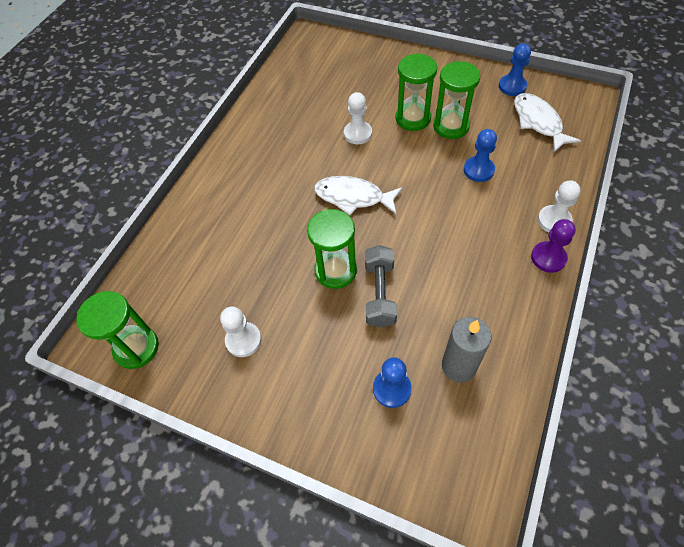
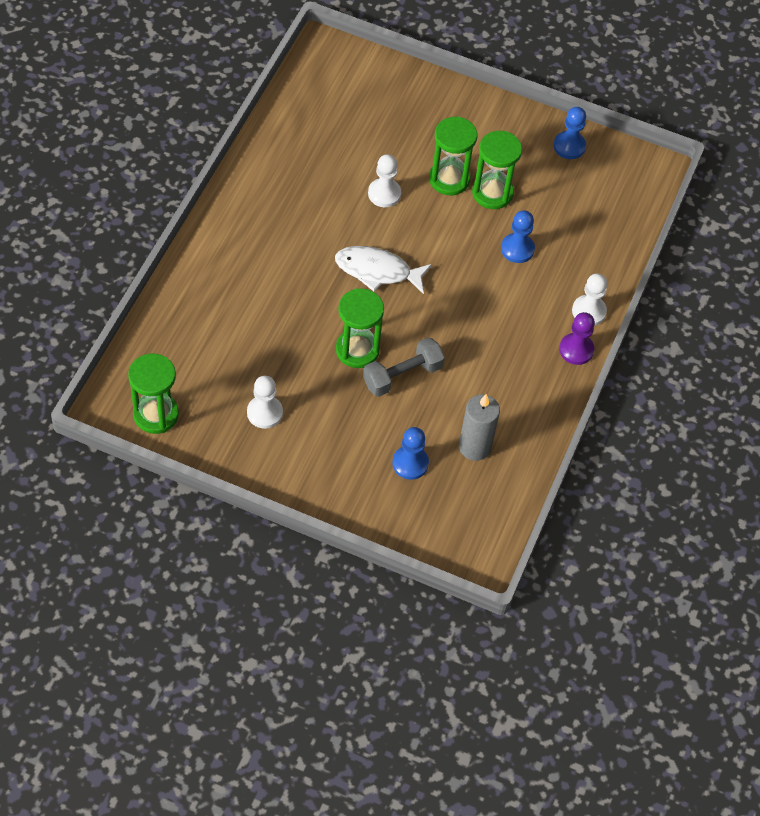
camera: 10 degrees left, 0 degrees up
(379, 293) = (402, 375): grey dumbbell -> grey dumbbell turned 60 degrees clockwise
(538, 122) = (592, 195): white fish -> none

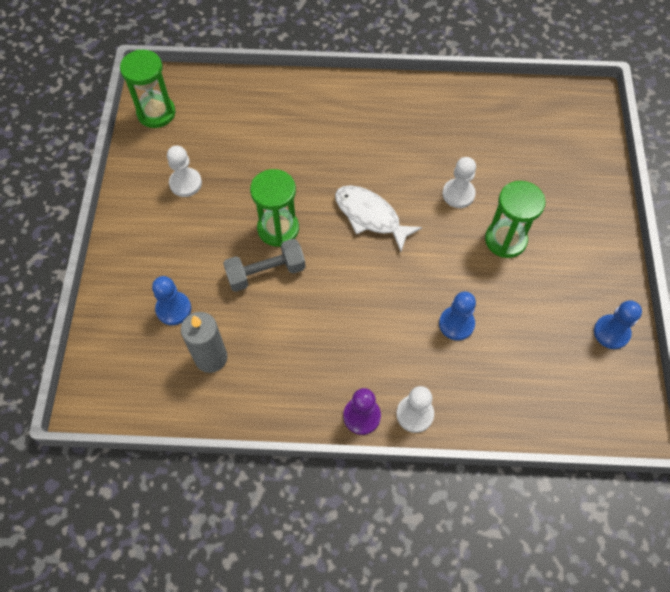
camera: 75 degrees right, 5 degrees up
(377, 271) = (370, 216): white fish -> white fish turned 45 degrees counterclockwise
(402, 375) = (266, 272): grey dumbbell -> grey dumbbell turned 60 degrees counterclockwise
(492, 193) = (511, 281): green hourglass -> none

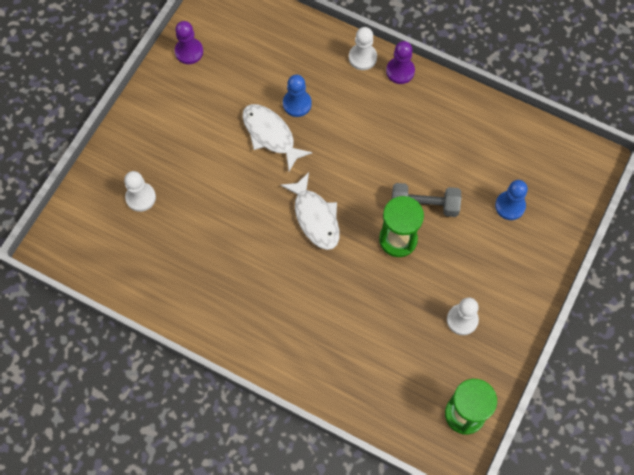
camera: 155 degrees left, 5 degrees up
(211, 357) = (493, 156): grey candle -> none
(458, 194) = (230, 205): white pawn -> white pawn (140, 197)
(463, 278) = (270, 135): none -> white fish
(505, 240) = (218, 150): green hourglass -> none
(611, 332) = (189, 52): blue pawn -> purple pawn

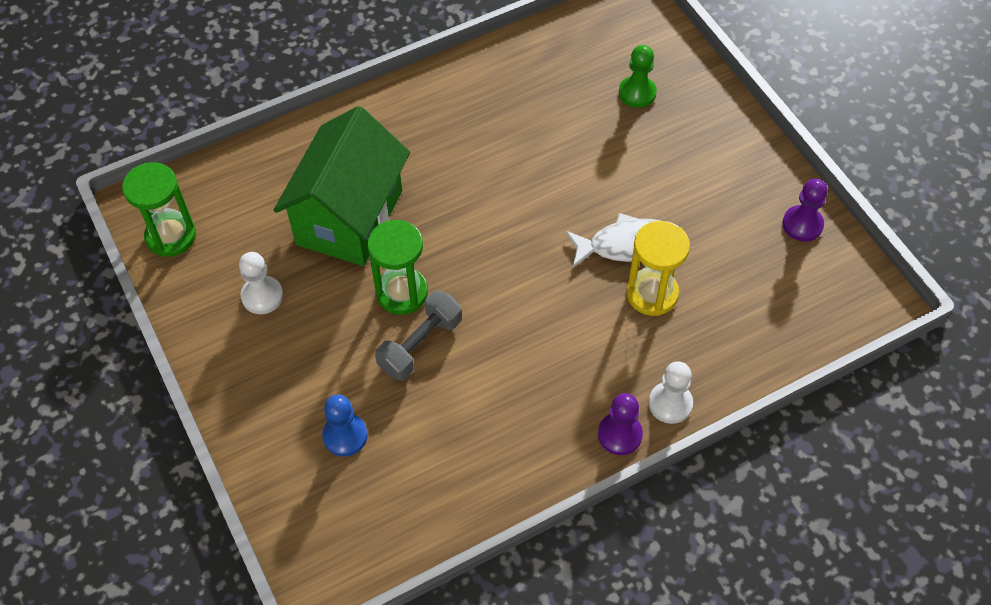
camera: 125 degrees right, 10 degrees down
(140, 197) = (637, 93): white pawn -> green pawn
(297, 104) = (652, 294): blue pawn -> yellow hourglass
(315, 217) = (492, 230): white fish -> none
(367, 310) = (349, 217): none -> green house

